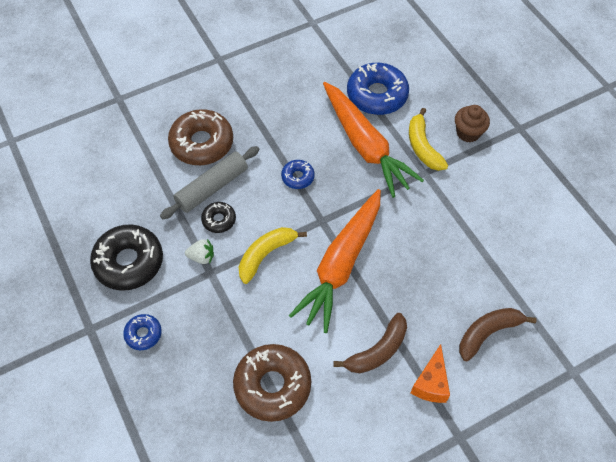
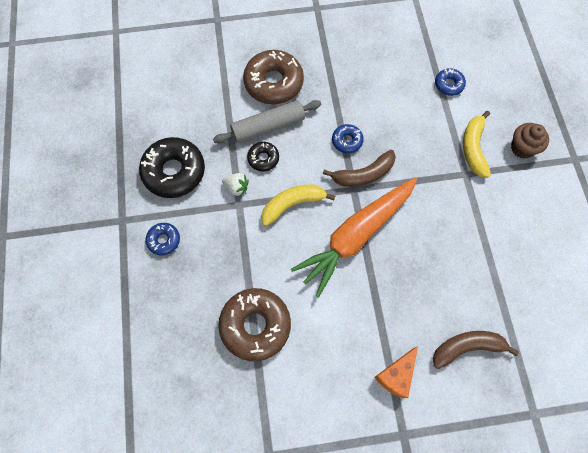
camera: 20 degrees right, 10 degrees up
(365, 145) = (419, 130): orange carrot -> none
(377, 95) = (448, 85): blue donut -> blue donut, size x0.50
(377, 351) = (359, 327): brown banana -> brown banana (363, 174)

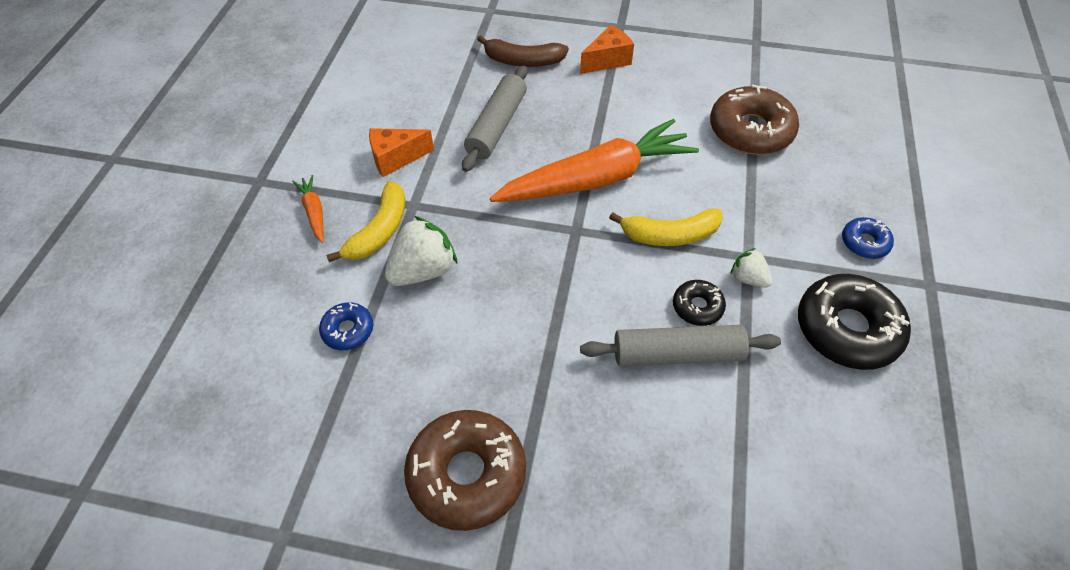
camera: 160 degrees left, 15 degrees down
(273, 83) = (646, 431): brown donut -> brown donut (467, 474)
(347, 141) = (557, 294): blue donut -> none
(363, 174) = (554, 243): brown banana -> none
(431, 131) = (423, 270): none -> white strawberry
(449, 262) = (497, 126): none -> grey rolling pin
(501, 207) = (396, 158): none -> orange cheese
(522, 148) = (314, 212): brown cupcake -> orange carrot

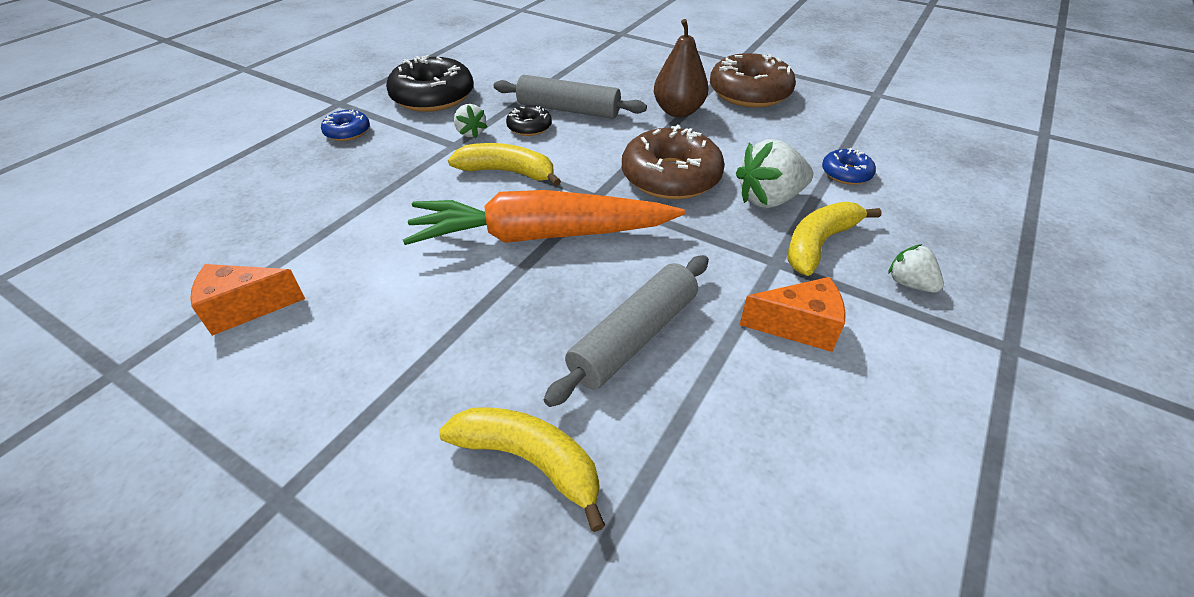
camera: 160 degrees left, 10 degrees down
(314, 212) = (909, 283): orange carrot -> white strawberry
(523, 61) = (530, 461): brown banana -> yellow banana
(548, 393) = (678, 111): none -> brown pear
(607, 60) = (382, 411): orange cheese -> orange cheese (245, 309)
(750, 131) = (313, 241): brown donut -> brown donut (671, 177)

